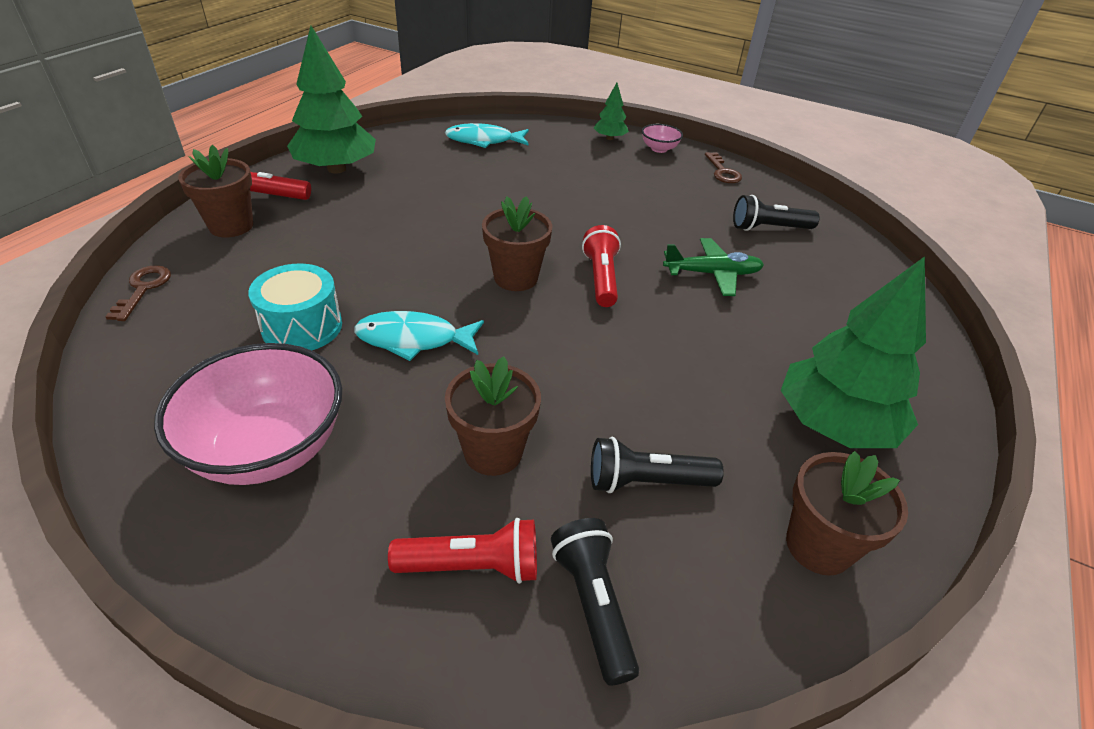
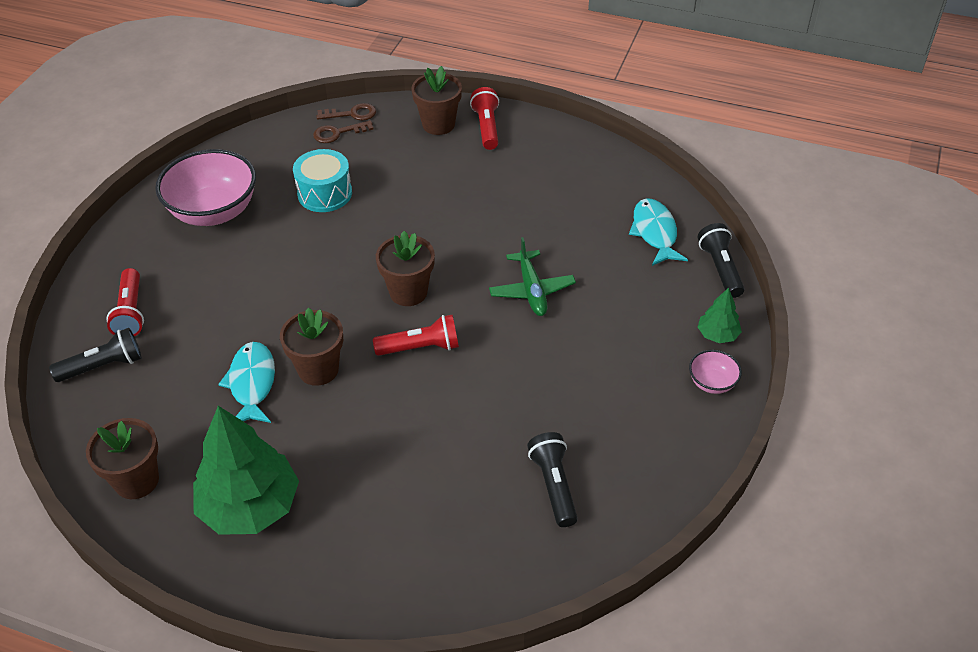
camera: 85 degrees right, 5 degrees up
(336, 169) = (549, 151): green tree -> none
(414, 339) = (319, 250): turquoise fish -> turquoise fish (252, 383)
(493, 452) = (214, 308): brown flower pot -> brown flower pot (318, 369)
(646, 481) = (190, 387): black flashlight -> black flashlight (720, 268)
(712, 274) = (448, 430): green plane -> green plane (531, 290)
(722, 172) = (678, 447): brown key -> brown key (338, 133)

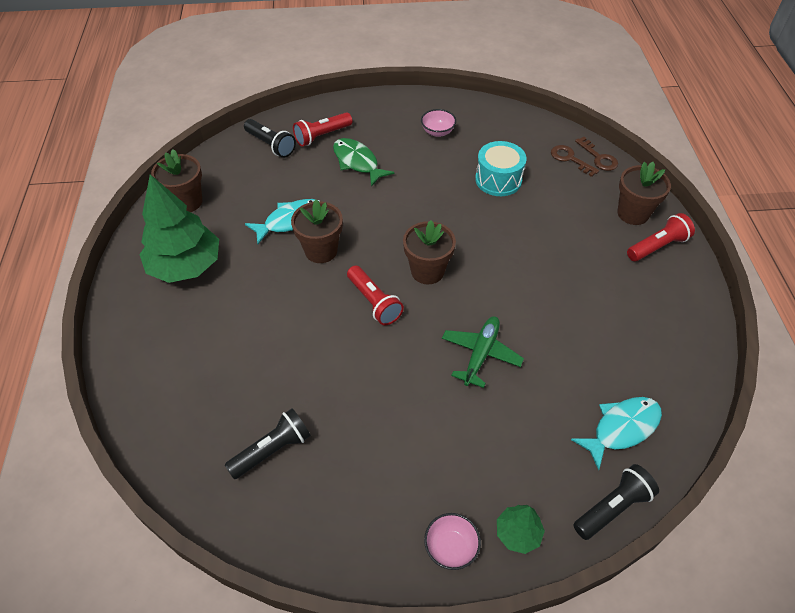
camera: 65 degrees right, 5 degrees up
(204, 295) = (357, 162): none -> green fish
(214, 212) = (437, 132): pink bowl -> pink bowl, size x0.46
(531, 290) = (480, 354): green plane -> green plane turned 150 degrees clockwise

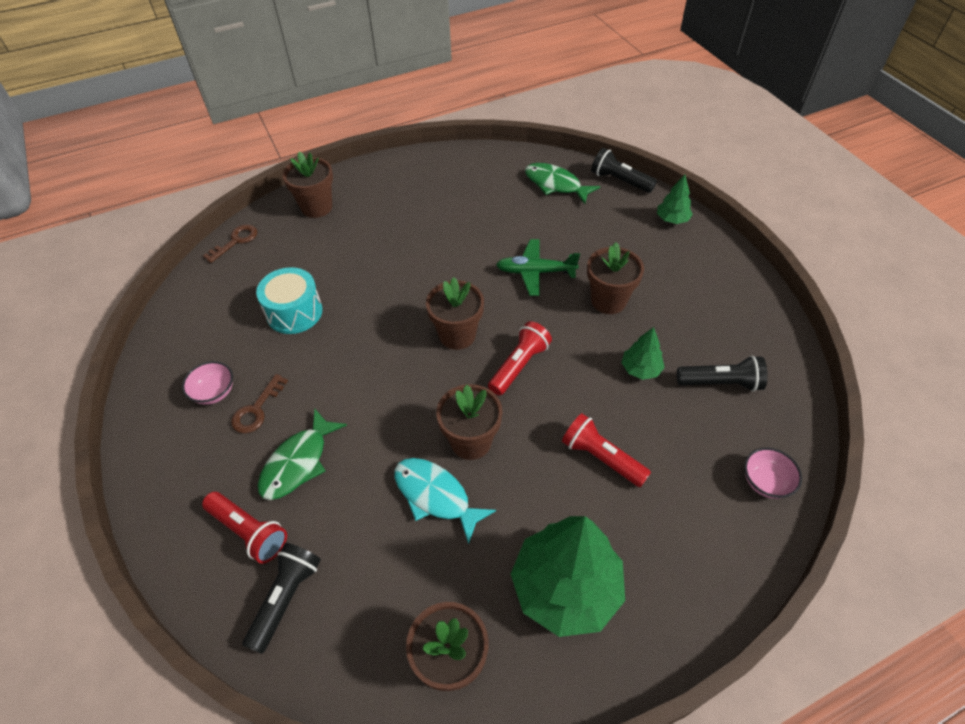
camera: 110 degrees left, 0 degrees up
(272, 450) = (721, 383): black flashlight -> black flashlight turned 150 degrees clockwise
(323, 390) = (640, 369): none -> green tree
(416, 401) = (608, 301): none -> brown flower pot
(451, 547) = (708, 249): pink bowl -> pink bowl (765, 482)
(570, 159) = (243, 262): brown key -> brown key (257, 409)
(621, 428) = (555, 185): turquoise fish -> green fish
(657, 246) = (355, 188): red flashlight -> red flashlight (601, 457)

